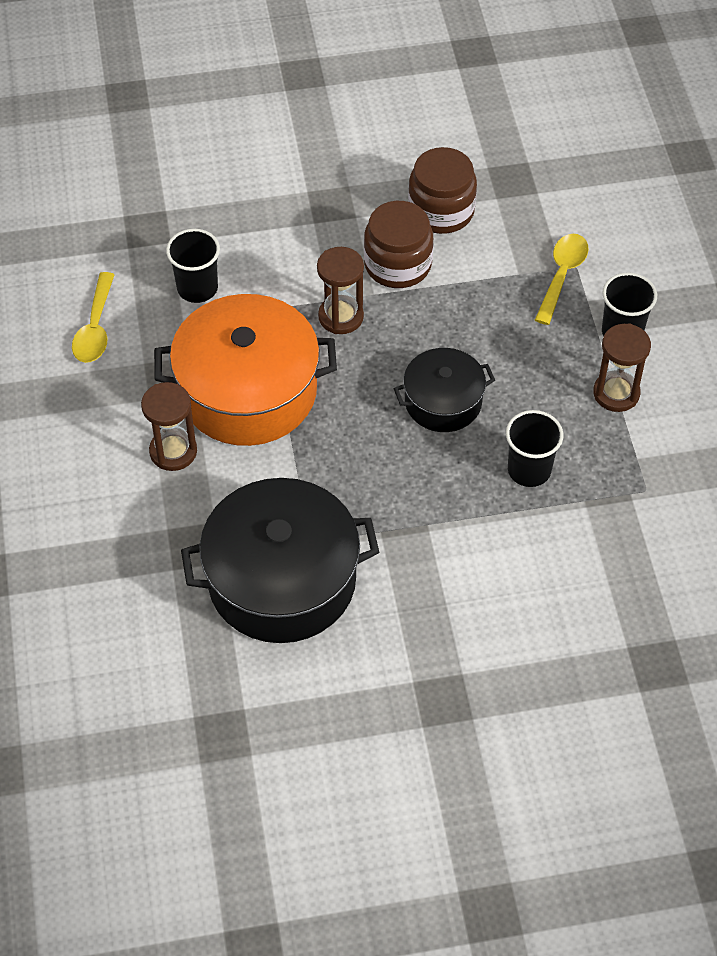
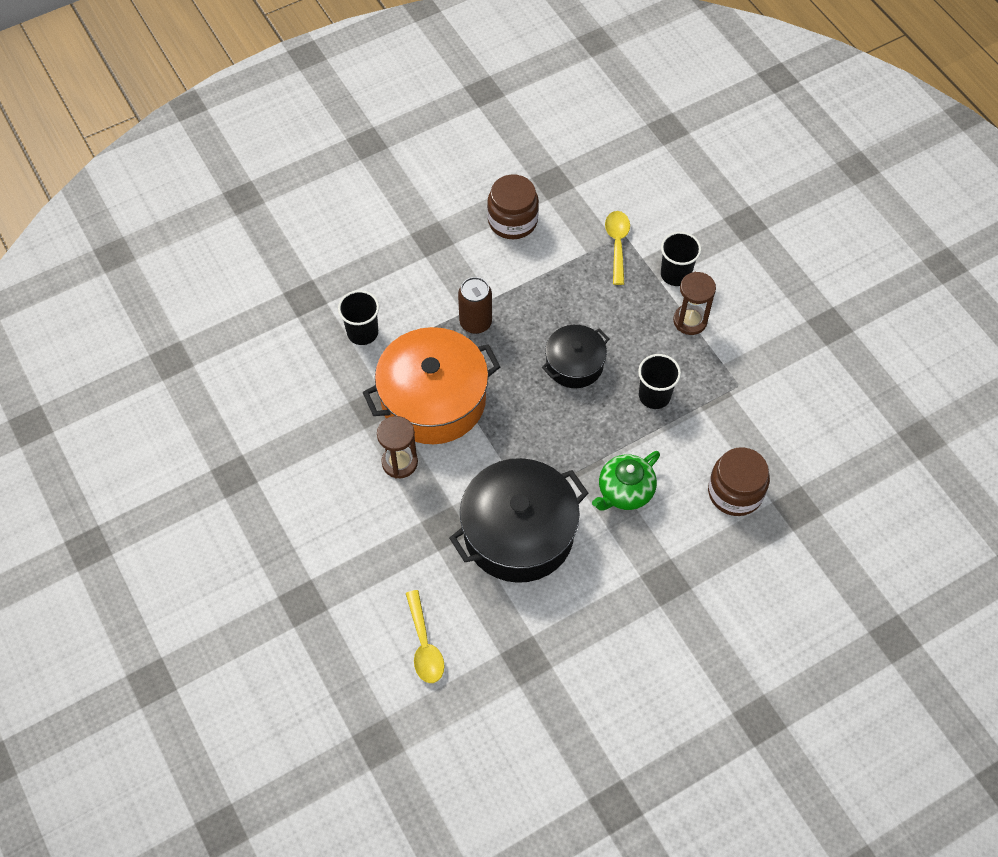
camera: 20 degrees left, 5 degrees up
(95, 328) = (301, 386): yellow spoon -> yellow spoon (424, 645)
(341, 317) = (475, 323): brown hourglass -> brown can
(397, 264) = (499, 271): brown jar -> brown jar (735, 492)
(438, 573) = (624, 491): none -> green teapot

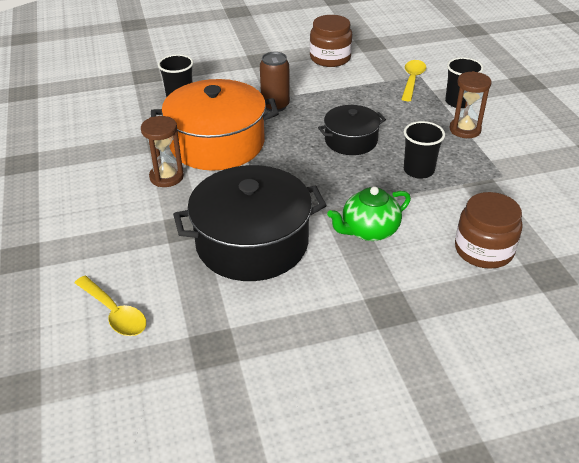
camera: 15 degrees right, 20 degrees down
(424, 645) = (114, 313): yellow spoon -> yellow spoon turned 45 degrees counterclockwise

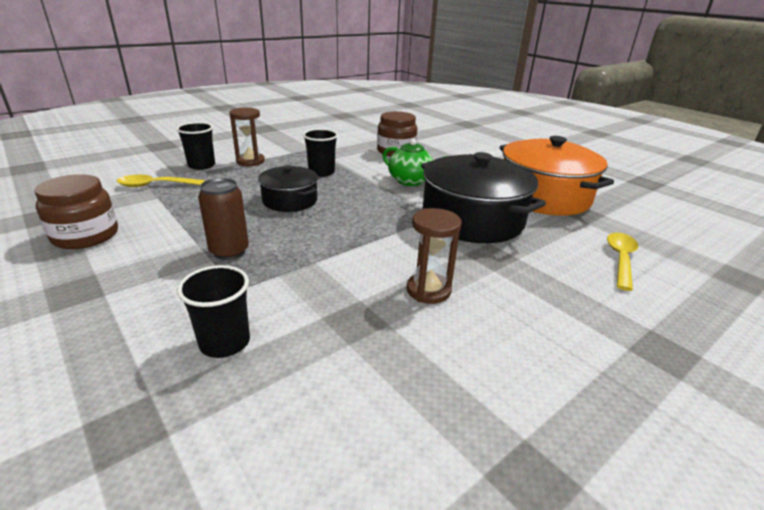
camera: 115 degrees left, 10 degrees down
(217, 143) = (337, 273): orange pot -> orange pot (543, 196)

